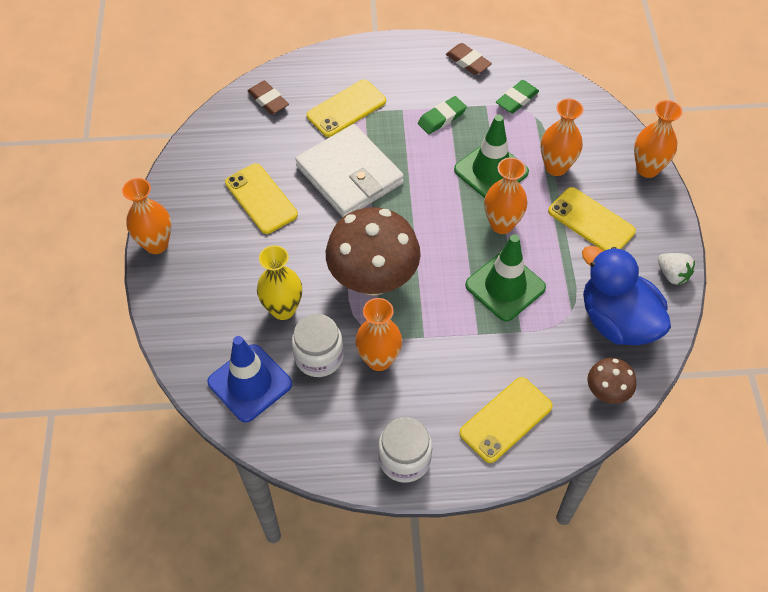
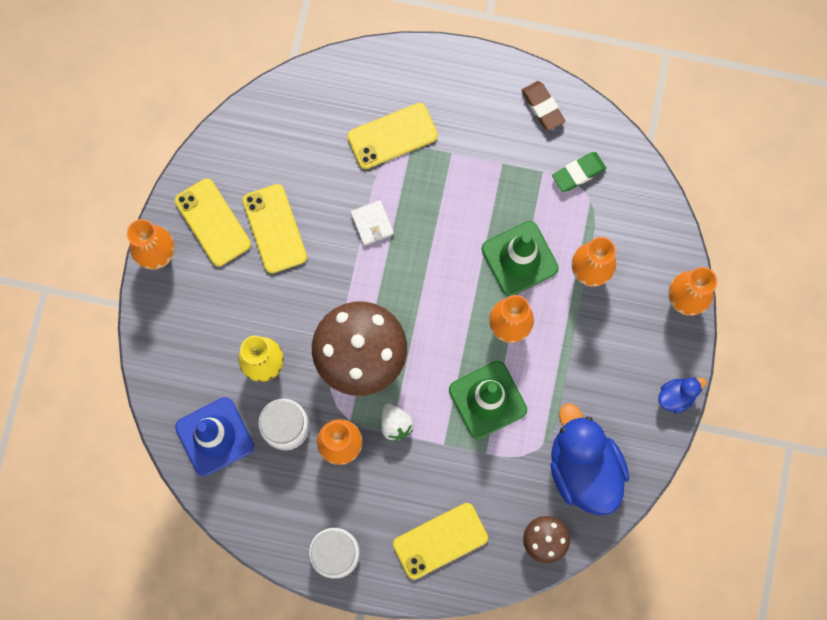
camera: 15 degrees right, 20 degrees up
(268, 100) = (312, 102): brown eraser -> none
(349, 175) = (372, 223): white wallet -> white wallet, size x0.41
(441, 118) = (490, 176): green eraser -> none
(591, 221) = (600, 348): yellow phone -> yellow phone (213, 222)
(672, 275) = (658, 433): white strawberry -> white strawberry (395, 424)
(675, 242) = (676, 396): none -> blue duck

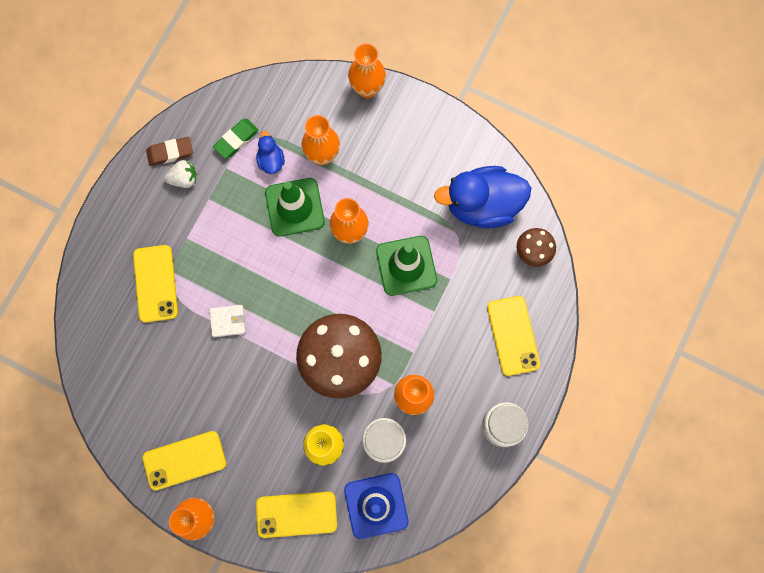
camera: 75 degrees left, 0 degrees up
(274, 229) = (207, 407): yellow phone -> yellow phone (296, 514)
(395, 424) = (406, 347): white strawberry -> white strawberry (184, 178)
(578, 173) = (236, 140): green eraser -> green eraser turned 60 degrees clockwise
(676, 396) = (443, 116): blue duck -> blue duck (271, 160)

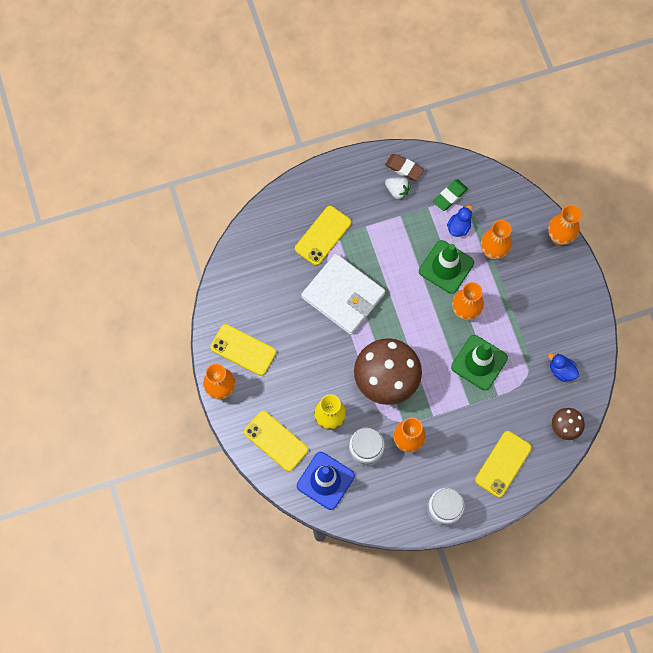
camera: 45 degrees right, 5 degrees down
(228, 321) = (343, 295): white wallet -> white wallet, size x2.42
(236, 140) = (450, 196): green eraser -> green eraser turned 45 degrees counterclockwise
(482, 205) = (561, 370): blue duck -> blue duck, size x0.46

